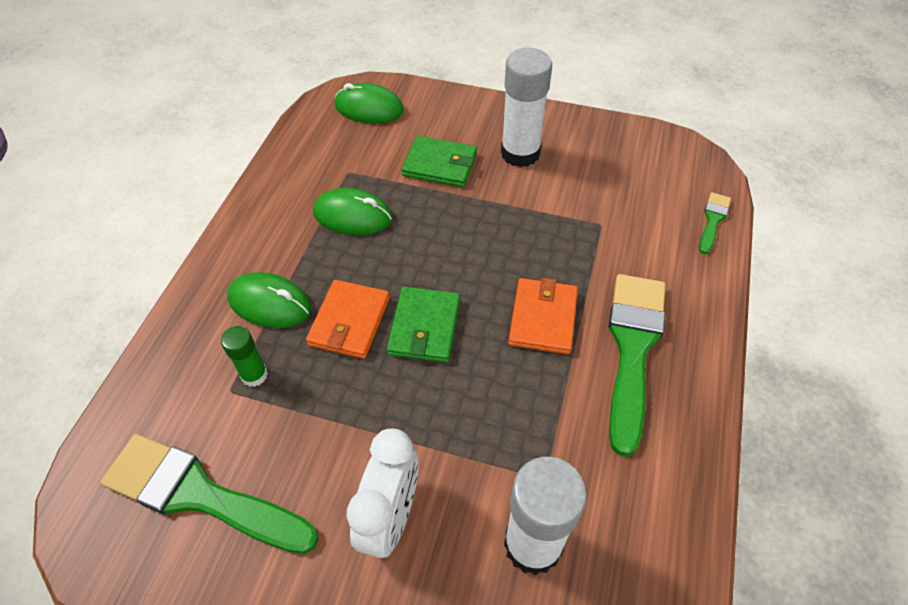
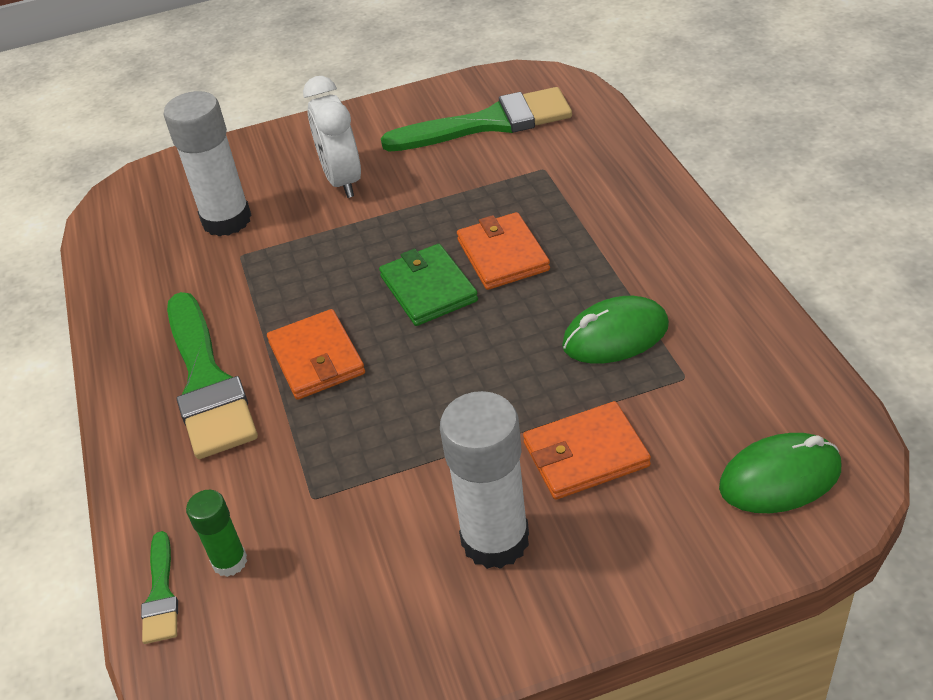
camera: 150 degrees right, 10 degrees down
(254, 375) = (537, 185): green glue stick -> green glue stick (230, 561)
(270, 303) = (592, 227): green mouse -> none
(440, 165) = (585, 454): green wallet -> orange wallet

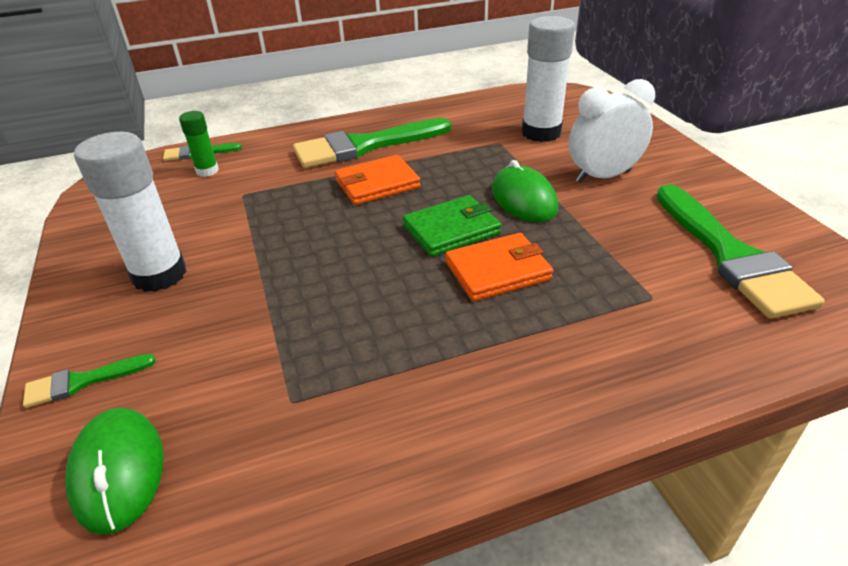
camera: 85 degrees right, 5 degrees down
(585, 454) = (219, 324): orange wallet -> none
(615, 336) = (366, 348): green mouse -> green mouse (524, 199)
(679, 551) = (82, 382): none -> green brush

